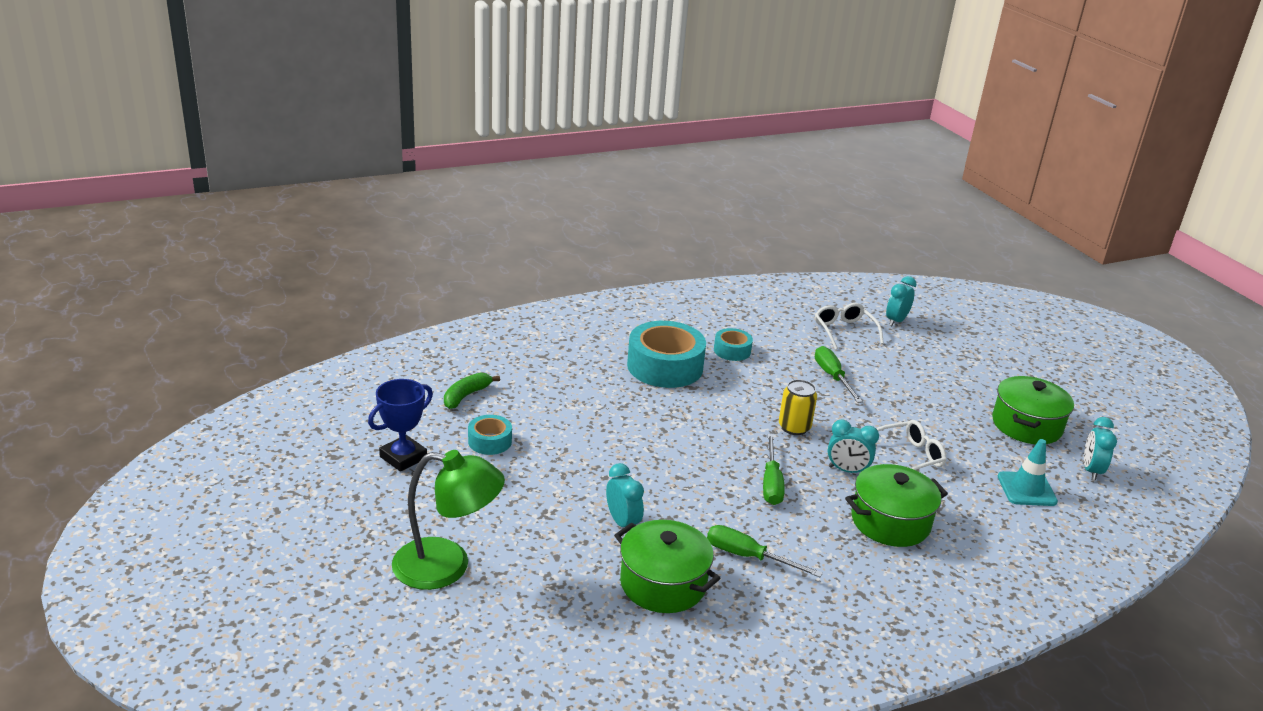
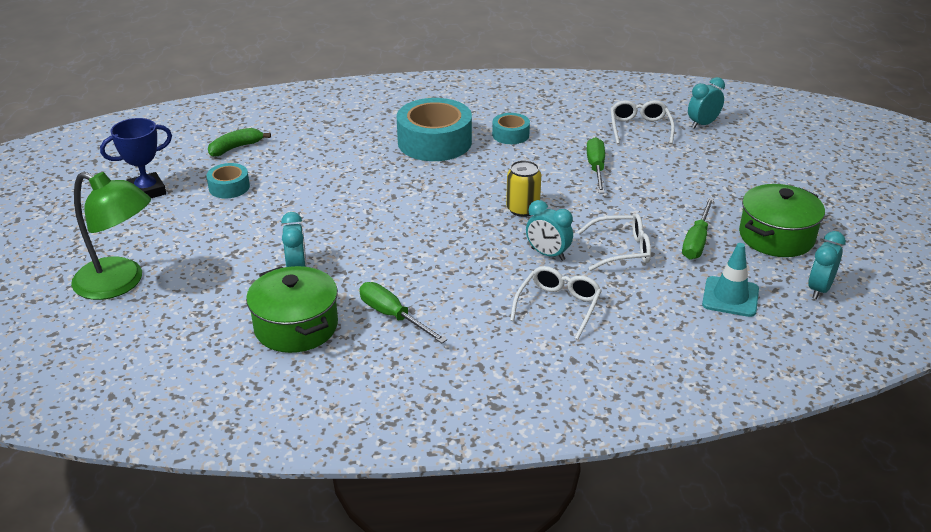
camera: 20 degrees right, 5 degrees up
(771, 483) = (463, 255): green screwdriver -> green screwdriver (696, 241)
(890, 522) = (558, 306): green pot -> white glasses

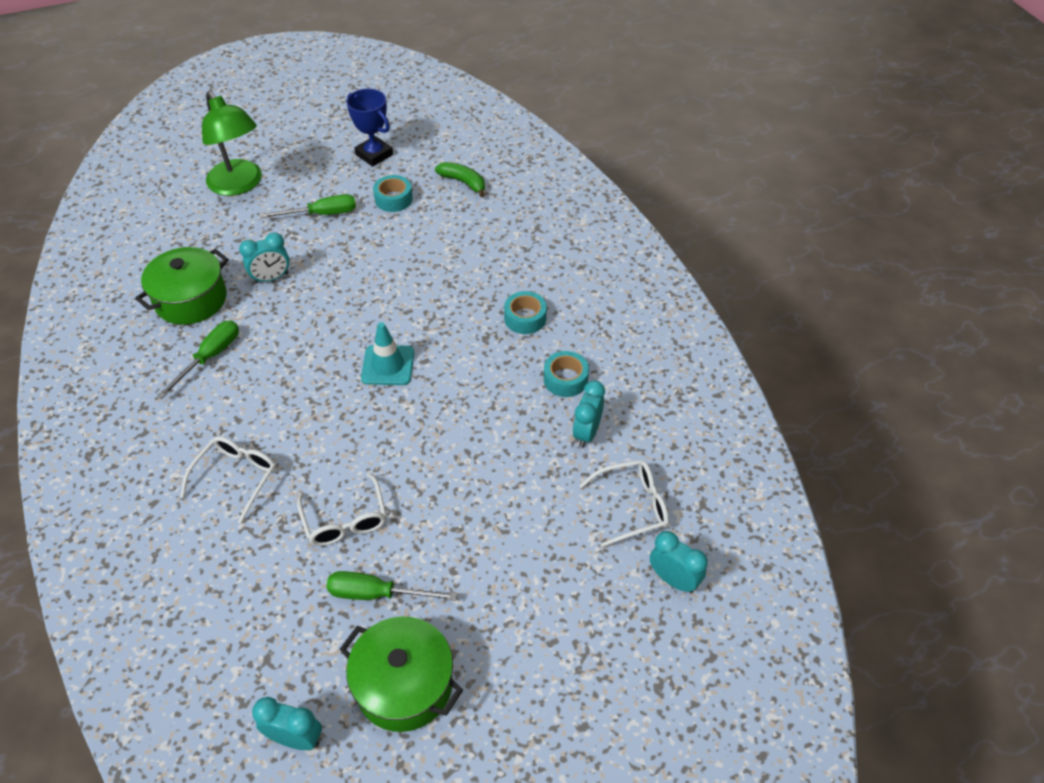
camera: 75 degrees right, 15 degrees up
(120, 283) = (239, 185): green lamp -> green lamp turned 45 degrees counterclockwise
(434, 142) = (525, 318): turquoise tape -> turquoise tape, size x0.51
(522, 209) = (407, 418): yellow can -> none
(548, 254) = (325, 454): turquoise clock -> turquoise clock (586, 433)
(558, 306) = (236, 477): white glasses -> white glasses turned 75 degrees counterclockwise
(596, 168) = (514, 472): green screwdriver -> green screwdriver (322, 214)
(730, 297) = (269, 637): turquoise traffic cone -> turquoise traffic cone (388, 365)

